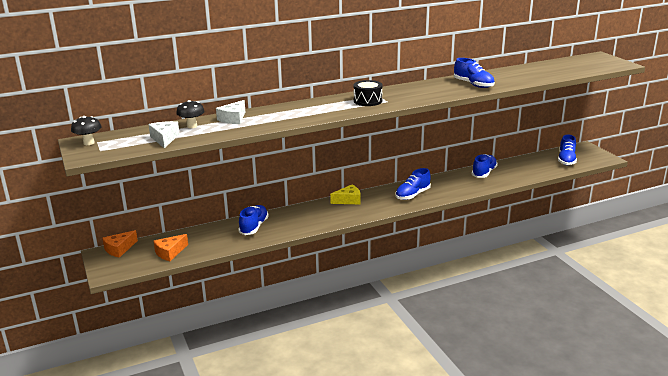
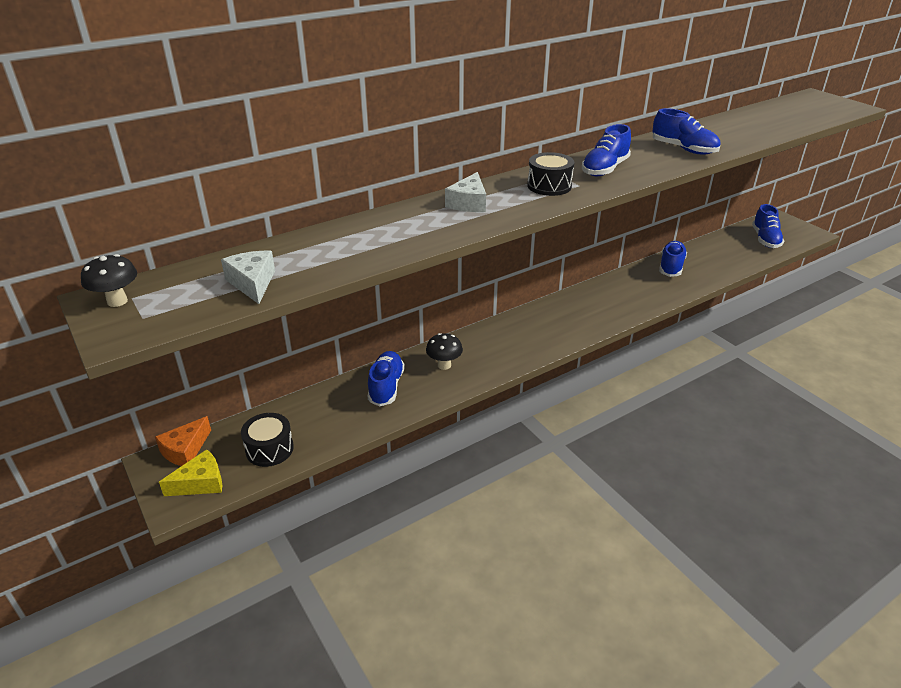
camera: 10 degrees left, 10 degrees up
(170, 252) = (269, 449): orange cheese -> black drum
(192, 126) = (290, 252): black mushroom -> black mushroom (444, 365)
(233, 119) = (354, 232): white cheese -> white cheese (468, 203)
(348, 200) = (507, 327): yellow cheese -> yellow cheese (200, 483)
(412, 195) = (592, 310): blue shoe -> blue shoe (604, 169)

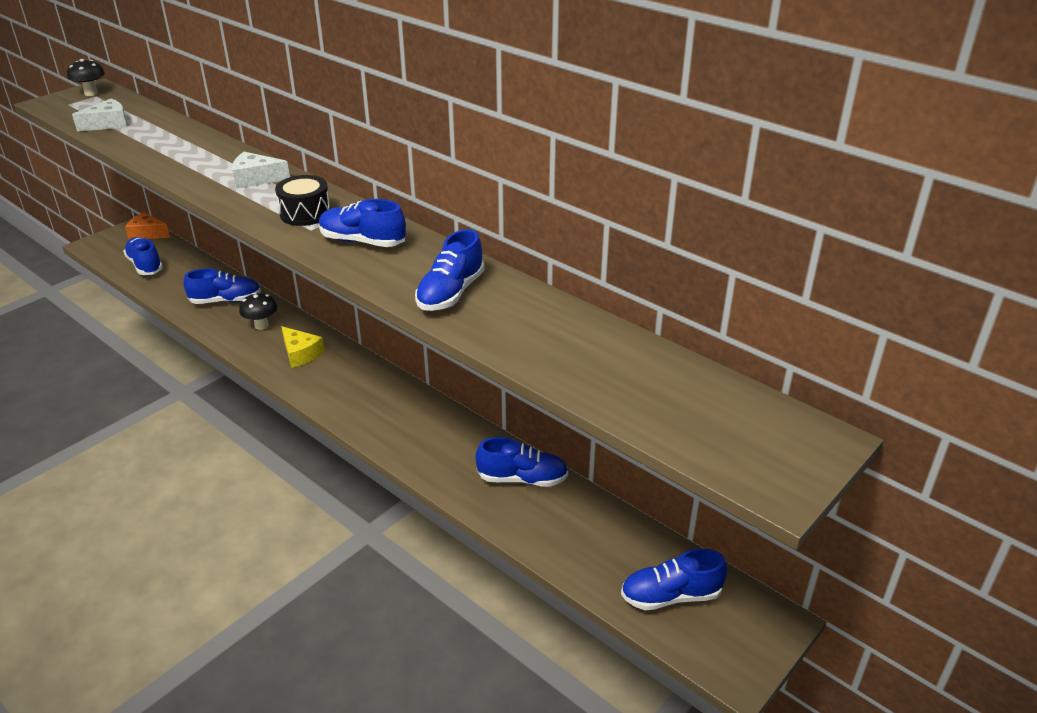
camera: 75 degrees right, 0 degrees up
(200, 483) = (111, 248): yellow cheese -> yellow cheese (300, 354)
(269, 449) = (145, 265): black drum -> blue shoe

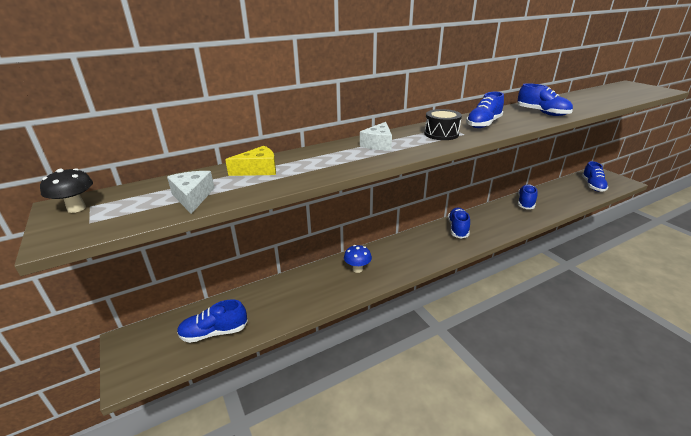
camera: 70 degrees left, 5 degrees down
(147, 234) = (150, 330): orange cheese -> none
(226, 300) = (312, 284): blue shoe -> blue shoe (457, 229)
(261, 325) = (357, 269): black mushroom -> blue mushroom
(300, 354) = (400, 255): yellow cheese -> yellow cheese (258, 170)

